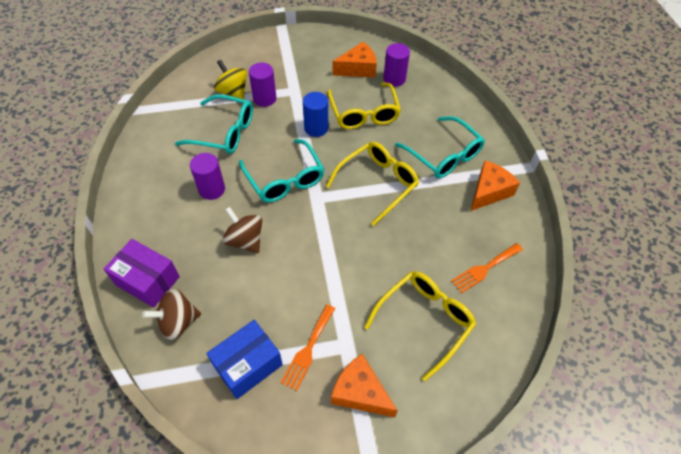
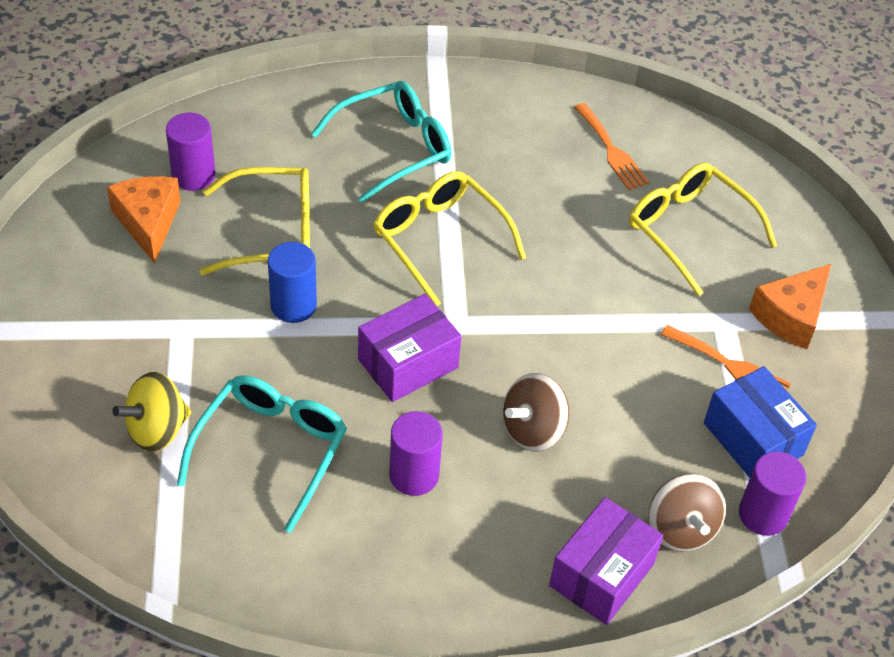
camera: 85 degrees left, 5 degrees down
(264, 99) = (192, 377): purple cylinder -> purple cylinder (763, 514)
(285, 179) = (408, 364): turquoise glasses -> purple box
(489, 191) = (476, 113): orange cheese -> none

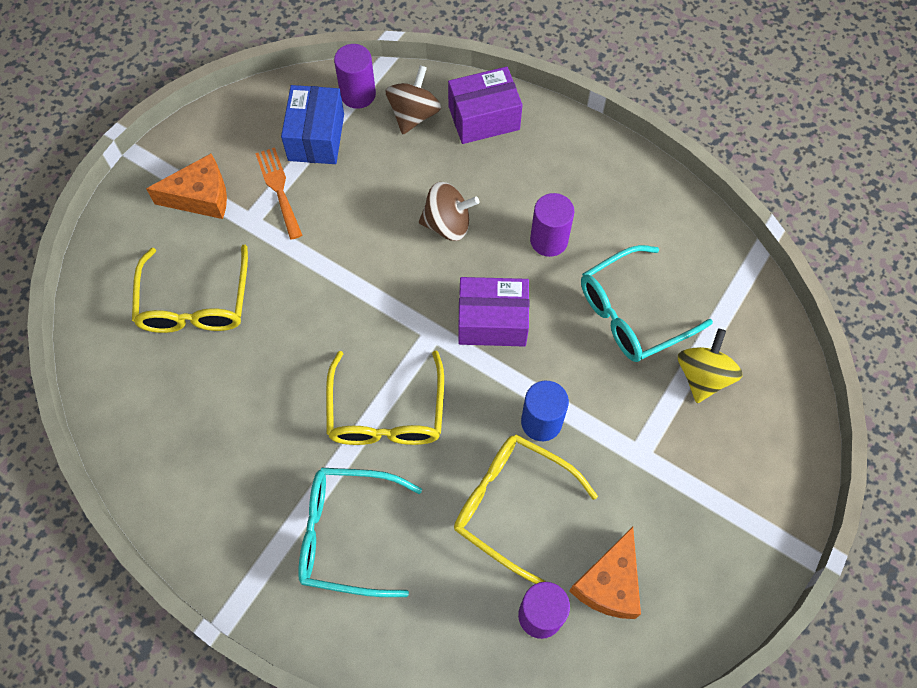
camera: 140 degrees left, 15 degrees up
(157, 429) = (703, 376): yellow spinning top -> yellow spinning top turned 75 degrees counterclockwise
(611, 150) = (175, 413): orange fork -> none

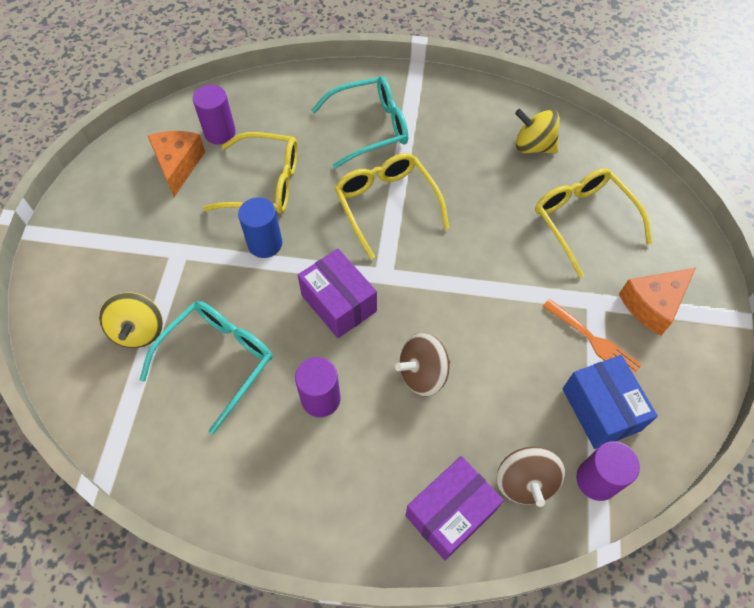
camera: 155 degrees right, 5 degrees down
(175, 417) = (533, 146): none -> yellow spinning top
(492, 321) = (339, 303): purple box -> purple box turned 75 degrees clockwise

